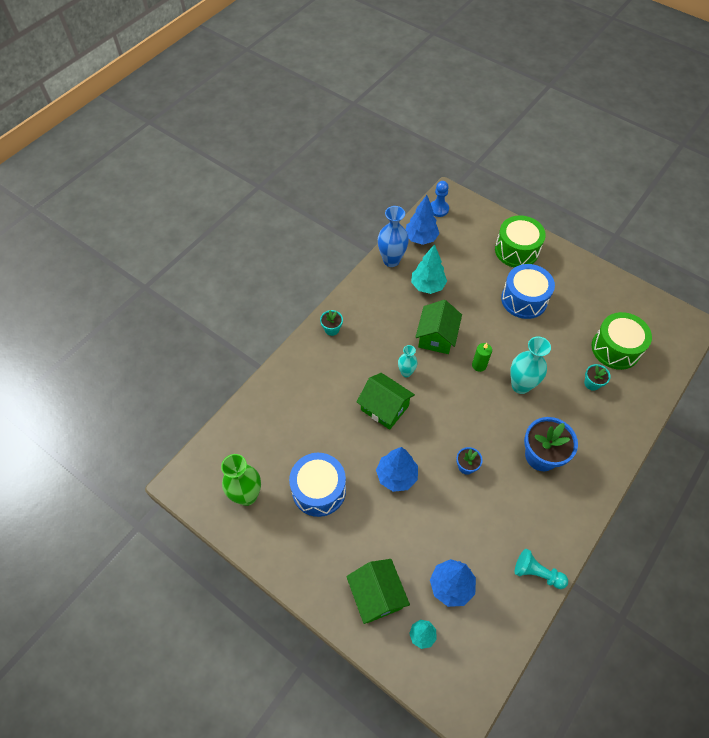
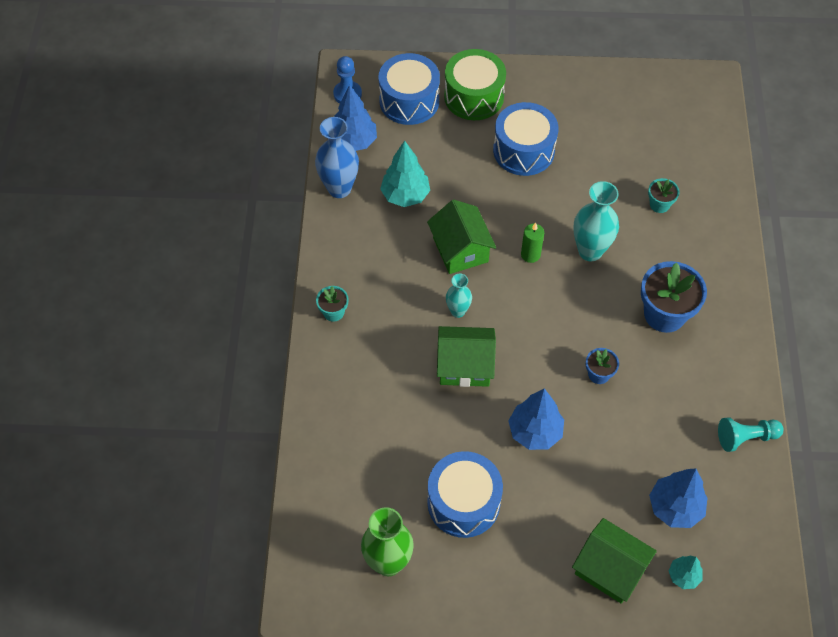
camera: 35 degrees left, 0 degrees up
(473, 232) = (409, 101): none -> blue drum
(615, 348) = (656, 151): green drum -> none

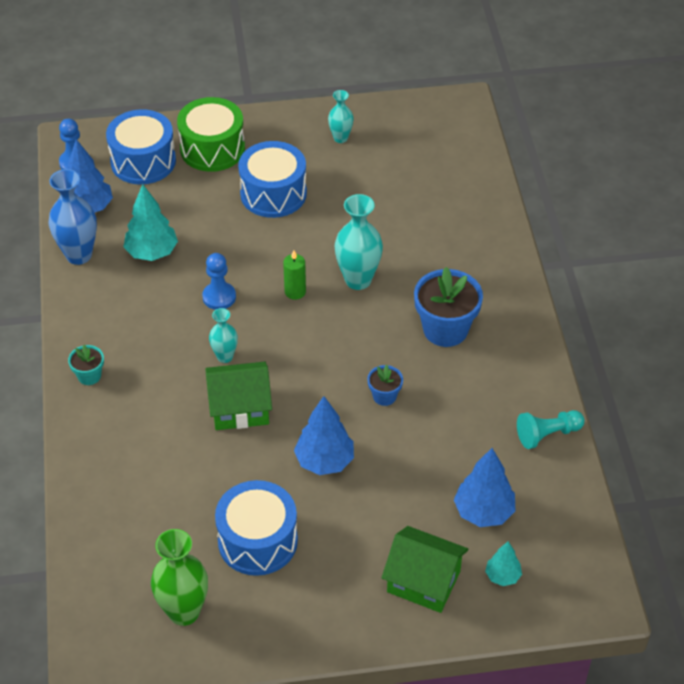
camera: 10 degrees left, 10 degrees down
(460, 250) = (219, 297): green house -> blue pawn
(593, 102) = (340, 138): none -> turquoise vase
(659, 204) = (424, 226): turquoise flower pot -> none

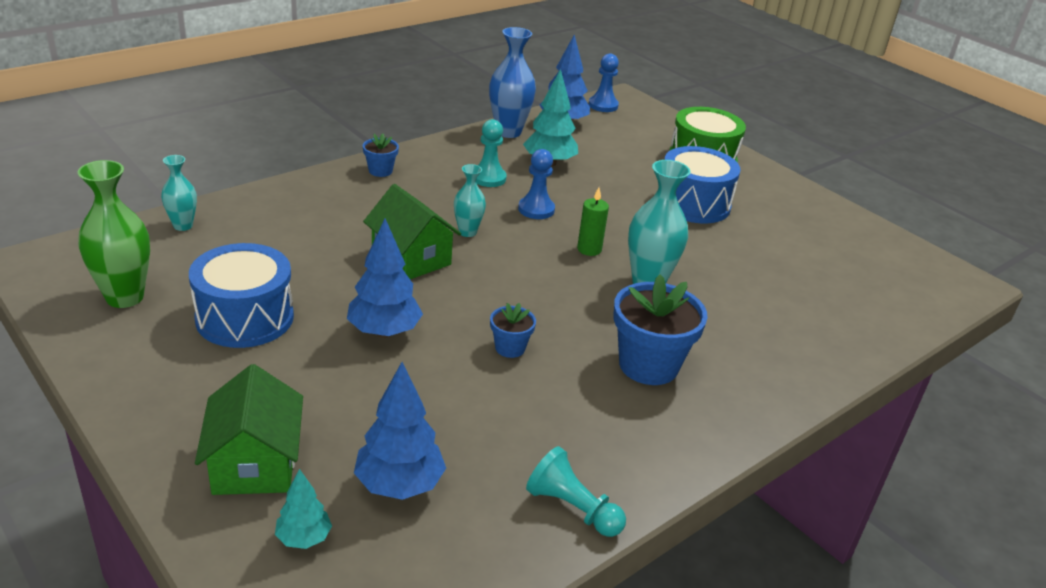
camera: 55 degrees right, 15 degrees down
(89, 376) = (380, 171): turquoise flower pot -> blue flower pot
(143, 161) = (644, 132): blue drum -> none
(150, 306) = (488, 178): none -> turquoise pawn
(340, 138) = (811, 221): turquoise vase -> turquoise vase (183, 226)

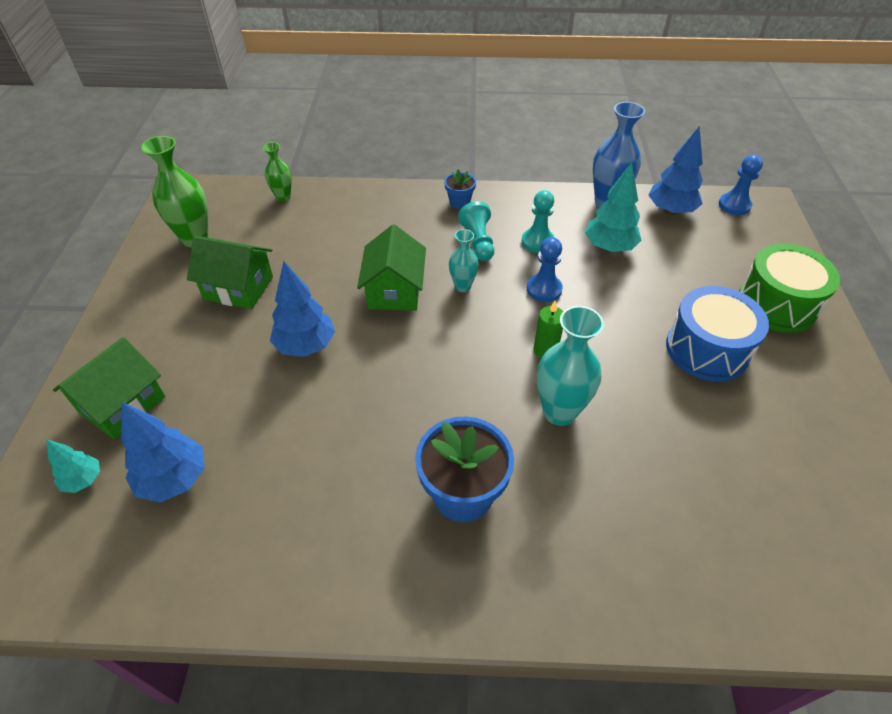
camera: 45 degrees right, 15 degrees up
(183, 226) = (283, 197): turquoise vase -> green vase
(245, 317) = (238, 288): blue drum -> green house
(510, 348) = (373, 410): blue flower pot -> none
(572, 508) = (252, 584): turquoise pawn -> turquoise pawn (478, 242)

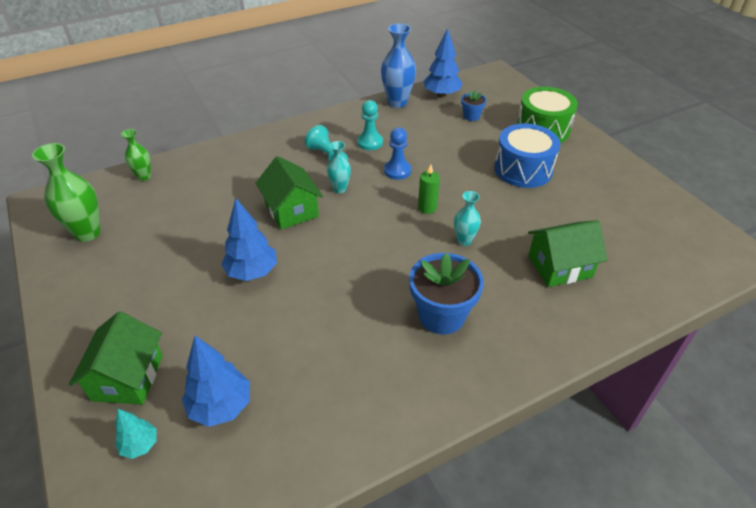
camera: 30 degrees left, 5 degrees down
(238, 288) = (160, 254): green house -> green house (559, 266)
(459, 202) = (293, 134): blue flower pot -> blue flower pot (471, 116)
(559, 412) = (464, 241): turquoise vase -> turquoise vase, size x0.58
(609, 247) = (420, 130): turquoise tree -> none
(734, 205) = (477, 80): blue pawn -> none

